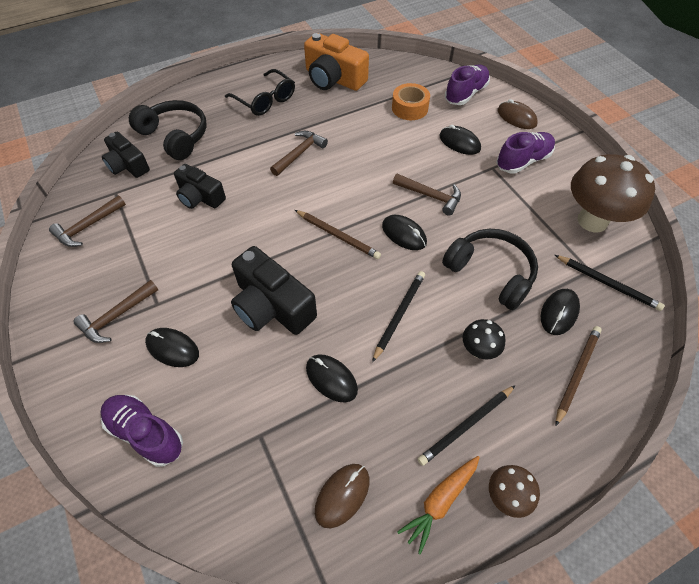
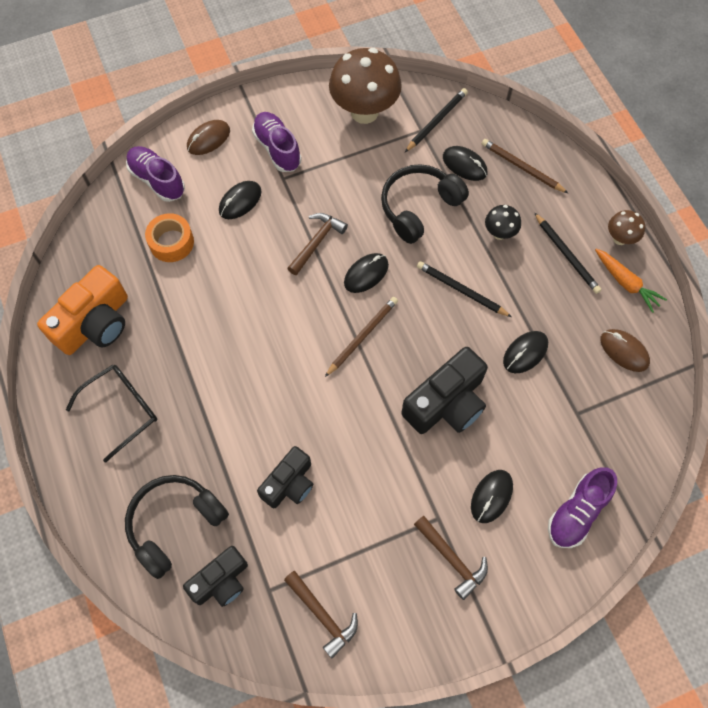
camera: 85 degrees left, 10 degrees up
(299, 153) = (232, 370): brown hammer -> none

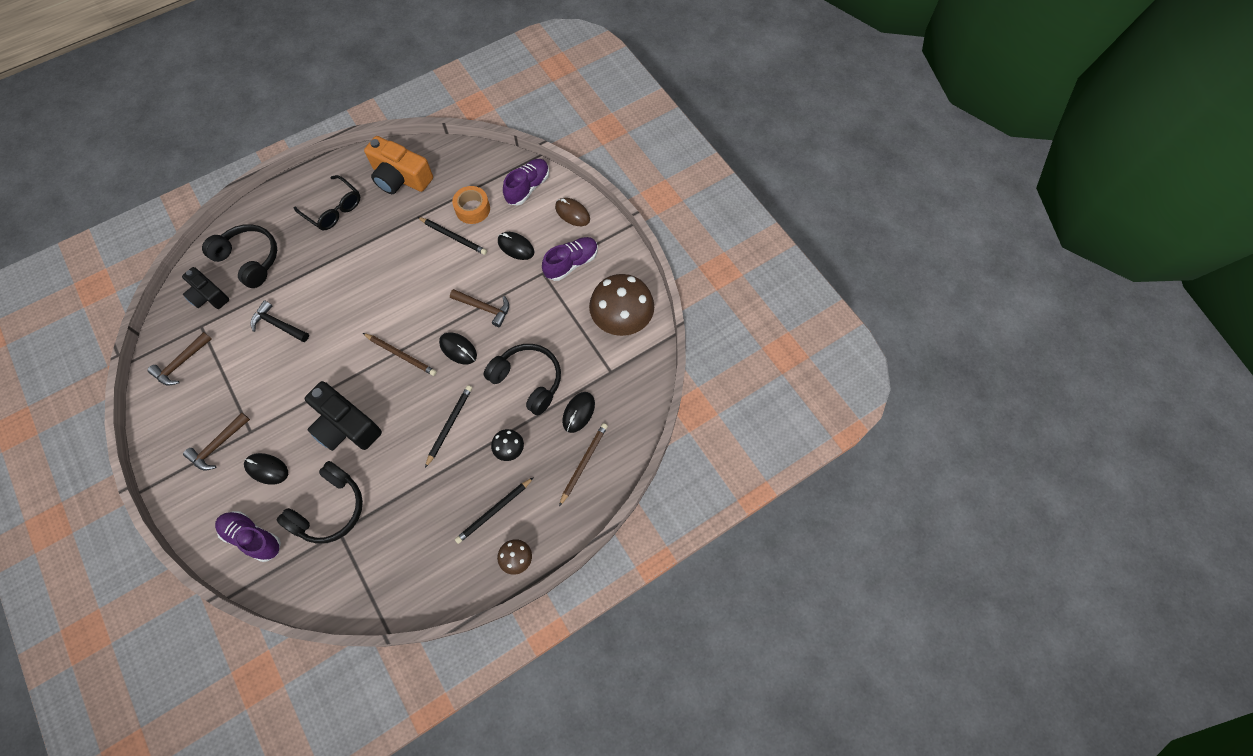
camera: 80 degrees right, 0 degrees up
(289, 483) = (278, 325): black camera -> black hammer
(436, 121) = (623, 383): black pencil -> black pencil (453, 237)
(525, 353) = (393, 483): black mouse -> none
(549, 423) = (330, 509): none -> black headphones
(624, 351) = (400, 569): brown mouse -> none
(626, 283) = (469, 567): orange carrot -> none

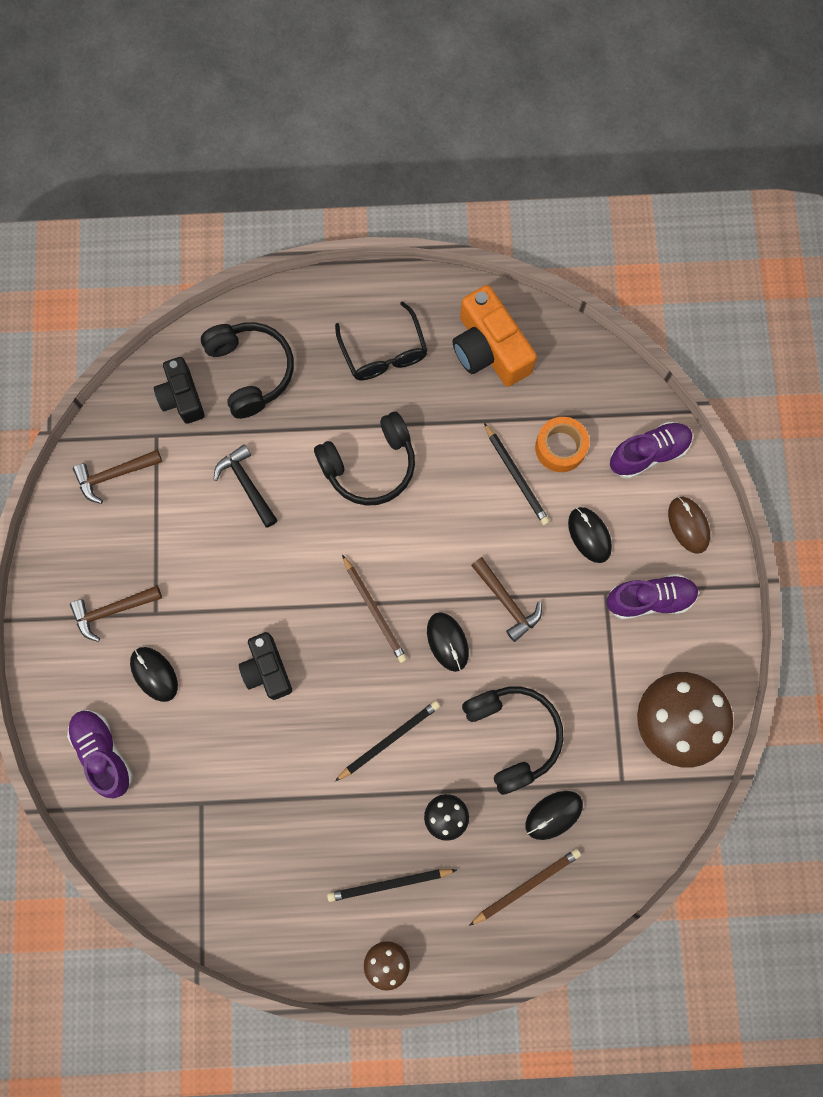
camera: 30 degrees right, 10 degrees up
(330, 509) = (203, 768): black headphones -> black headphones (370, 465)
(345, 426) = (267, 669): black camera -> black camera, size x0.65

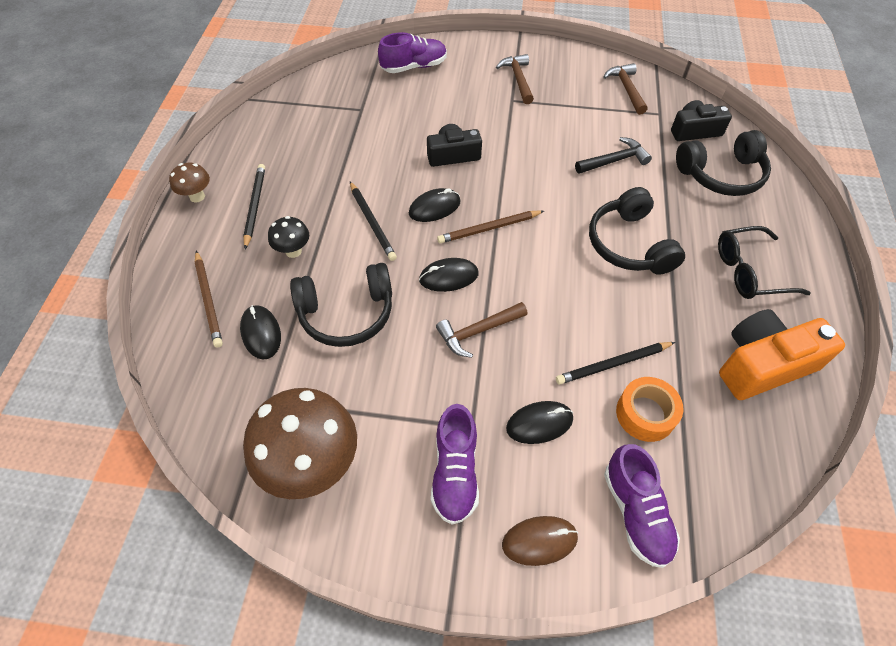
camera: 100 degrees right, 20 degrees down
(154, 674) = (465, 95): black mouse -> black mouse (434, 208)

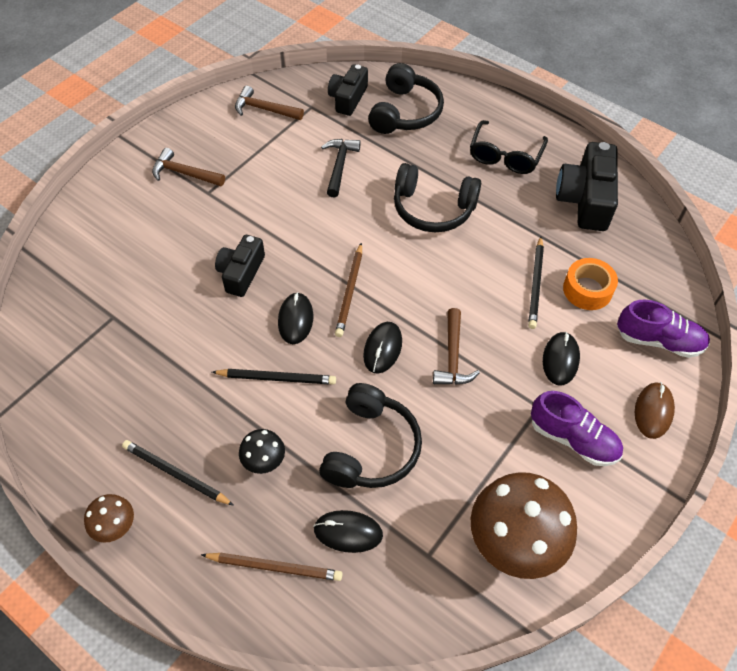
camera: 60 degrees left, 0 degrees up
(414, 67) = (90, 242): purple shoe -> none
(763, 365) = (585, 199): orange camera -> black camera

